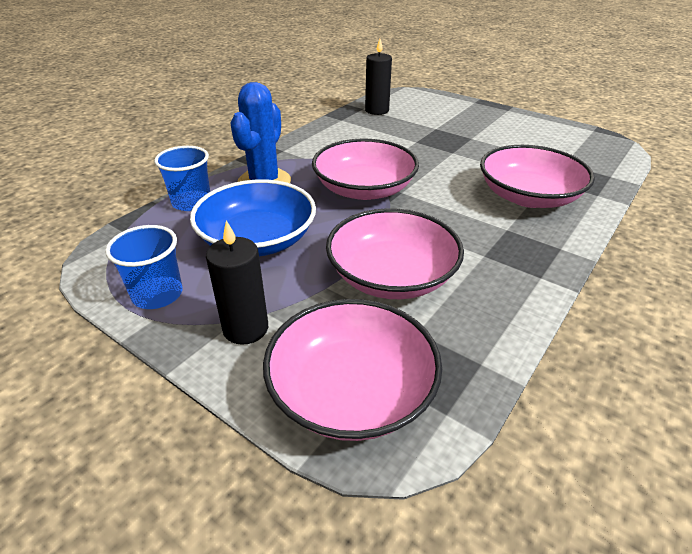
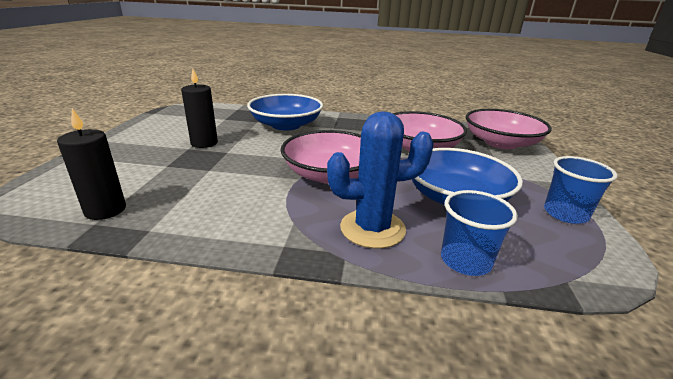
camera: 120 degrees left, 10 degrees down
(245, 328) = (522, 174): black candle -> black candle (204, 143)
(528, 196) = (286, 125): pink bowl -> blue bowl

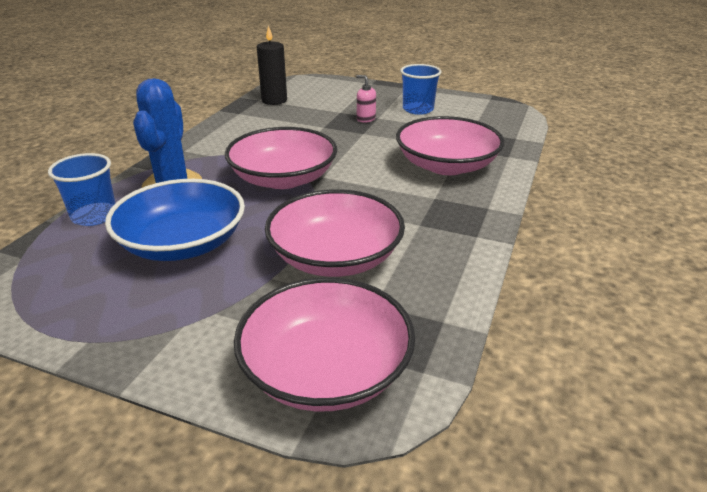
camera: 105 degrees right, 5 degrees up
(191, 153) = (365, 119): none -> pink soap dispenser
(204, 143) = (390, 123): black candle -> none
(286, 125) = (446, 165): blue bowl -> pink bowl
(565, 214) = (84, 315): blue cup -> blue cup (418, 109)

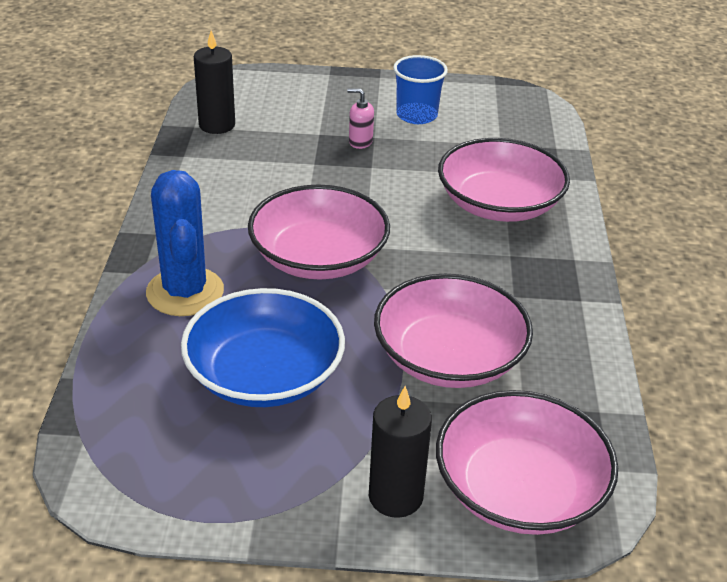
camera: 20 degrees left, 5 degrees up
(94, 216) = (122, 358): blue cup -> none
(213, 350) = (395, 496): none -> black candle

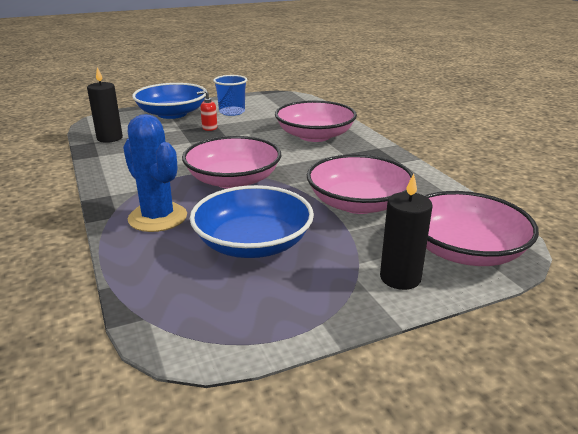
camera: 25 degrees left, 10 degrees down
(330, 96) = (172, 114): none -> blue bowl
(360, 142) = (209, 128): pink soap dispenser -> red soap dispenser

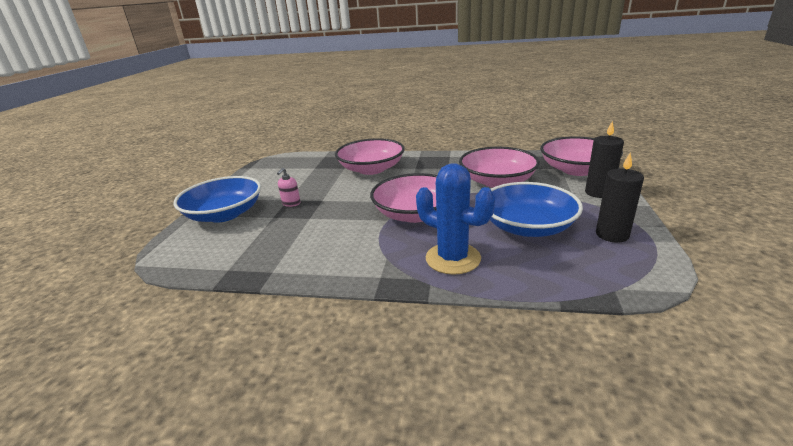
camera: 55 degrees left, 0 degrees up
(109, 138) = (233, 258): black candle -> black candle (612, 235)
(158, 217) = (453, 258): blue cactus -> blue cactus turned 45 degrees clockwise
(209, 128) = (291, 203): red soap dispenser -> pink soap dispenser
(232, 112) = (270, 187): blue cup -> none

